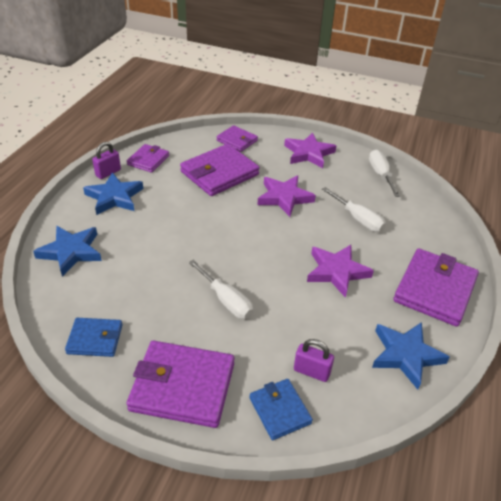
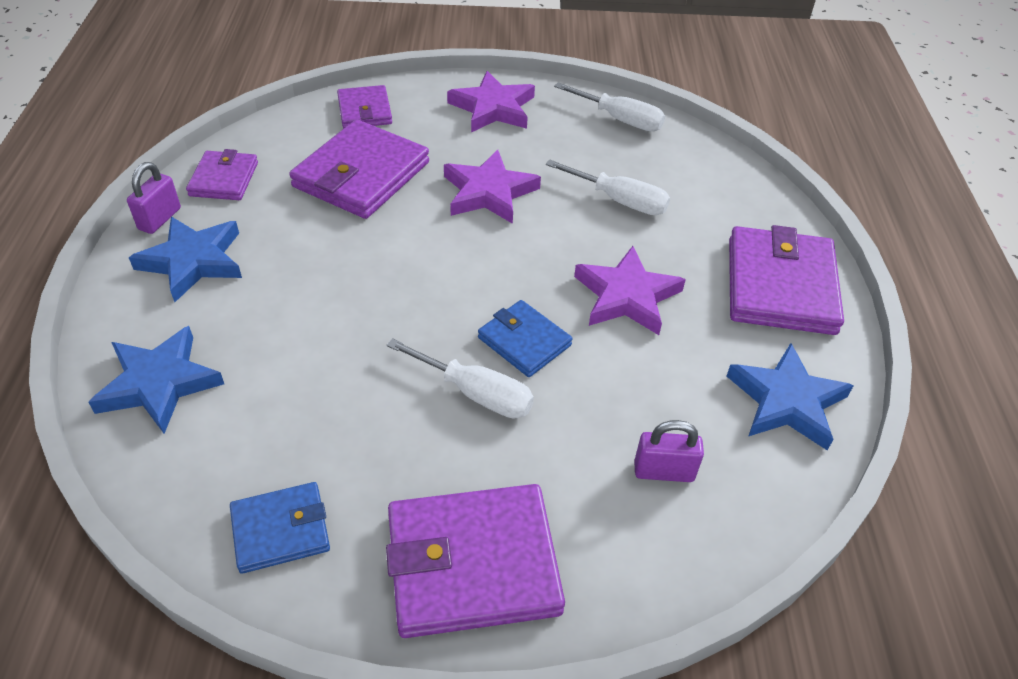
camera: 20 degrees left, 5 degrees up
(237, 140) = (364, 111): purple wallet -> purple wallet turned 60 degrees clockwise
(280, 410) = (645, 551): blue wallet -> blue wallet (524, 341)
(380, 175) = (620, 120): white screwdriver -> white screwdriver turned 150 degrees clockwise

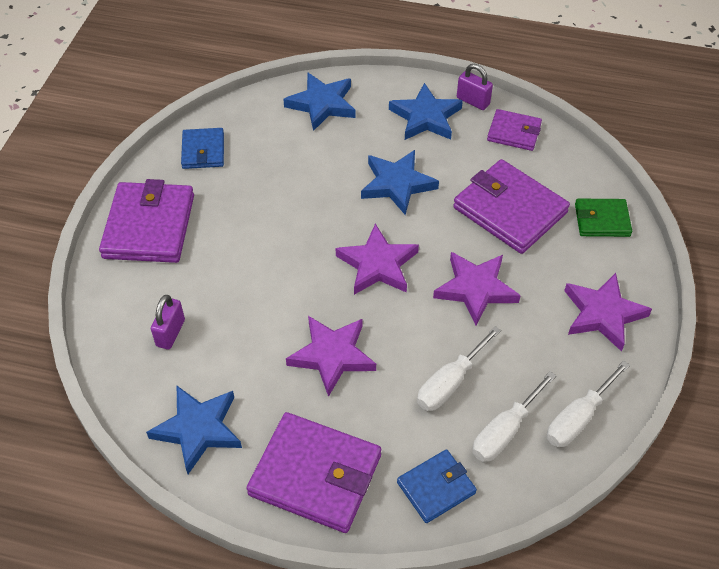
camera: 105 degrees right, 5 degrees up
(331, 274) = (397, 184): none -> blue star
(364, 111) = (602, 220): purple wallet -> green wallet
(476, 275) = (378, 264): none -> purple star
(476, 393) = (267, 246): white screwdriver -> white screwdriver (504, 431)
(524, 341) = (304, 281): blue wallet -> blue wallet (436, 488)

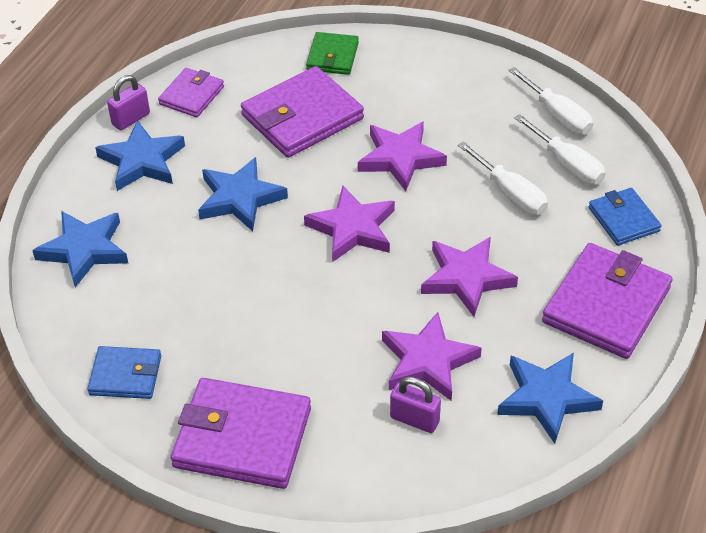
camera: 80 degrees left, 5 degrees down
(603, 314) = (446, 78): purple star -> purple star (427, 361)

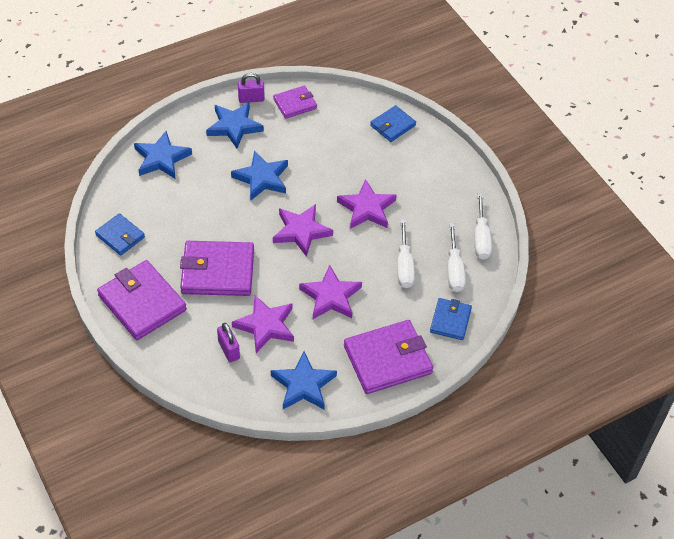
camera: 35 degrees right, 5 degrees up
(302, 117) = (339, 152): purple wallet -> purple wallet (217, 271)
(332, 56) = (392, 125): green wallet -> blue wallet

